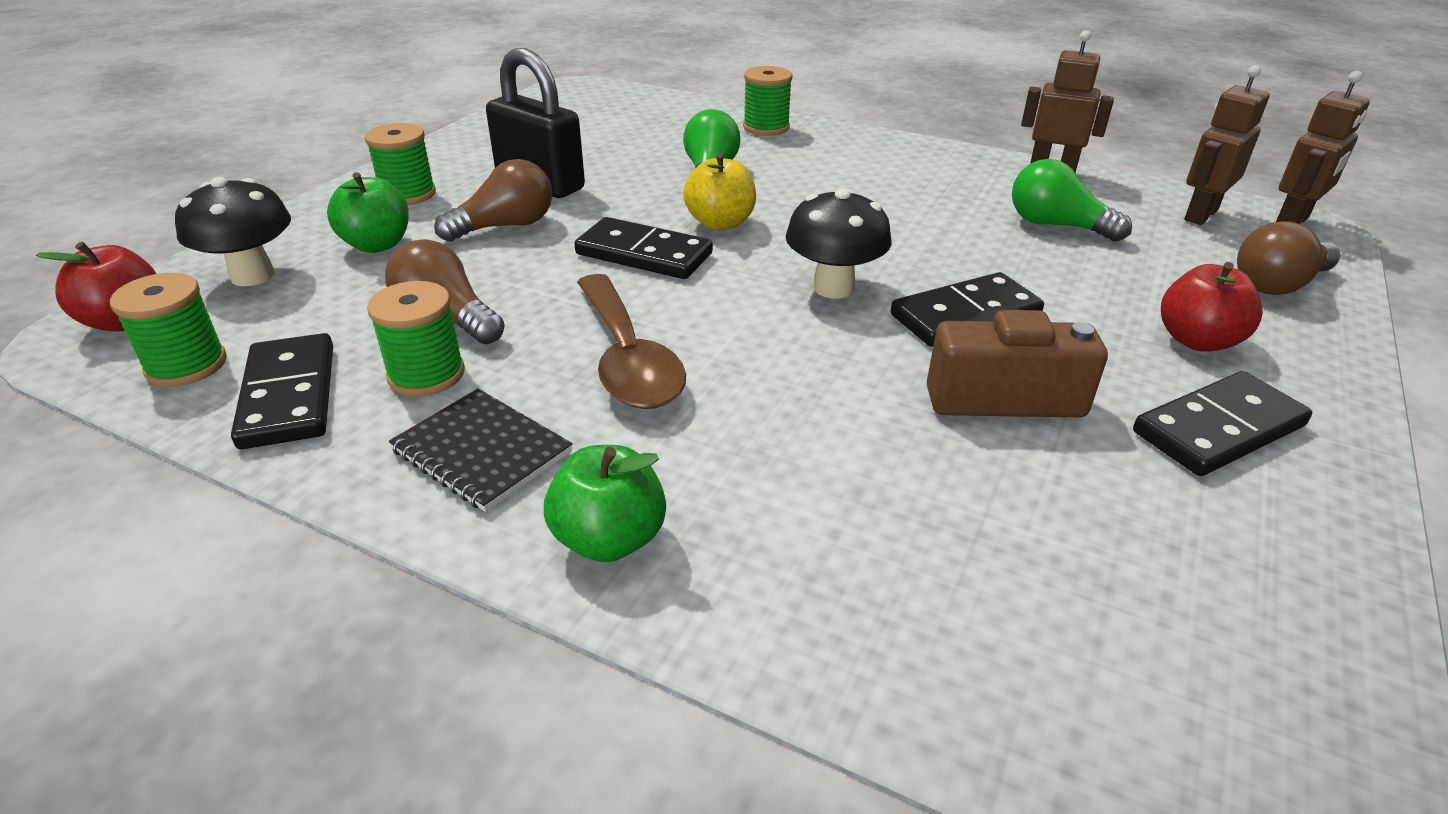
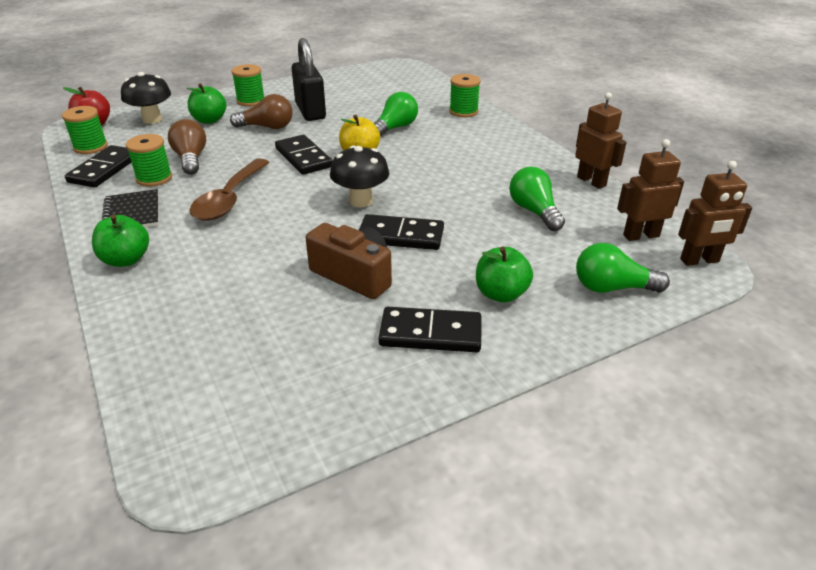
camera: 35 degrees right, 0 degrees up
(1197, 340) = (501, 294): red apple -> green apple
(1278, 284) = (612, 288): brown light bulb -> green light bulb

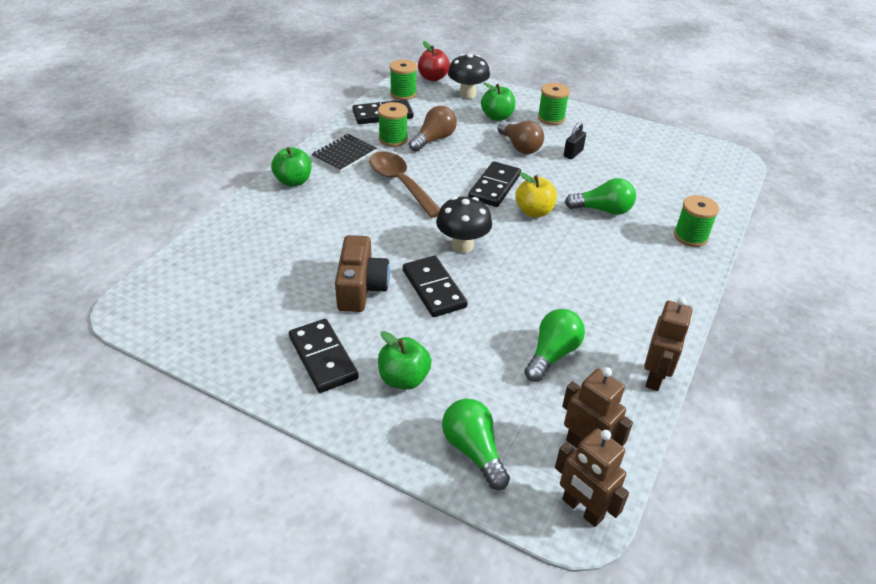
camera: 55 degrees right, 5 degrees up
(229, 199) = (400, 183): brown spoon -> brown spoon turned 75 degrees clockwise
(310, 111) = (573, 153): black padlock -> black padlock, size x0.48

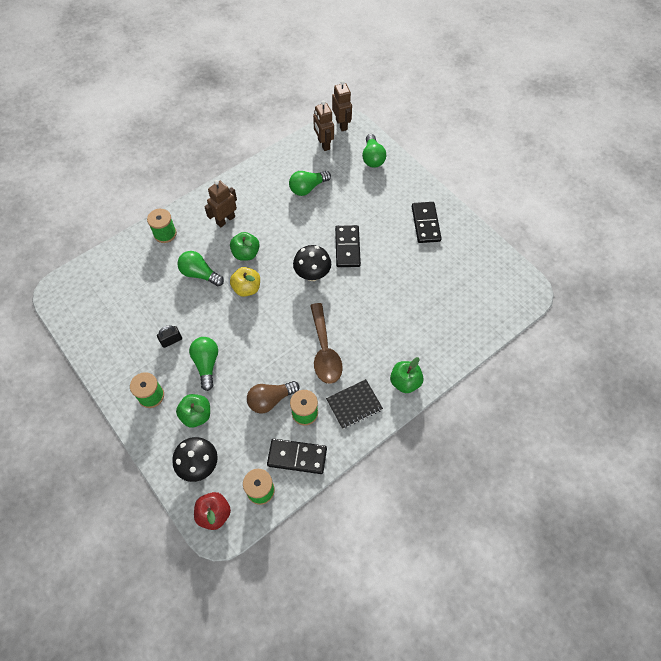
camera: 155 degrees left, 20 degrees up
(361, 288) = (390, 262): brown camera -> none
(404, 379) = (389, 199): green apple -> green apple (246, 253)
(494, 187) = (257, 323): black domino -> none
(520, 147) = (206, 364): brown light bulb -> green light bulb
(655, 377) = (267, 161): brown robot -> brown robot (225, 220)

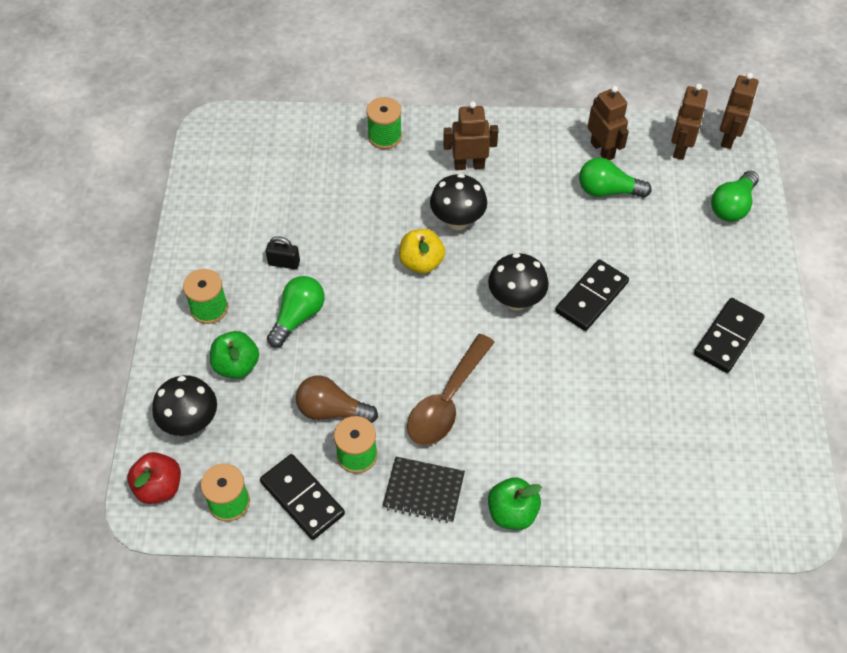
camera: 40 degrees right, 5 degrees down
(200, 274) = (382, 209): green light bulb -> none
(246, 253) = (457, 221): green apple -> black mushroom
(287, 169) = (602, 150): none -> brown robot

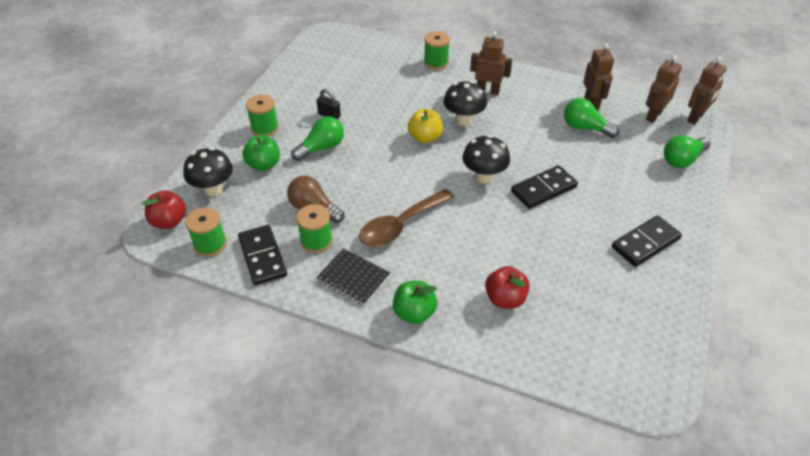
camera: 20 degrees right, 10 degrees down
(604, 461) = (505, 299): none -> red apple

